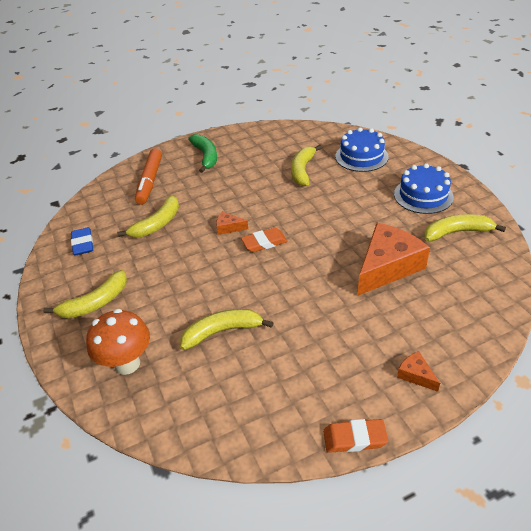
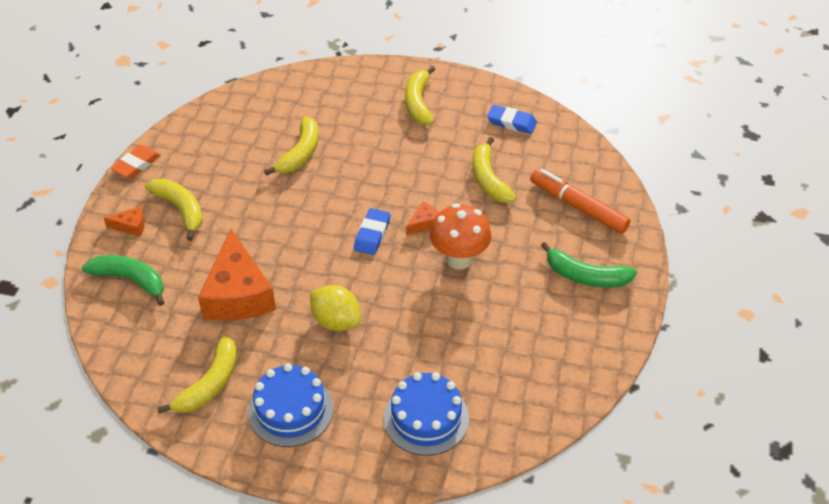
camera: 125 degrees right, 5 degrees up
(127, 364) = (332, 95): orange mushroom -> orange mushroom (459, 259)
(264, 242) = (372, 234): orange eraser -> blue eraser
(302, 170) = (459, 341): yellow banana -> yellow banana (180, 210)
(348, 215) = (336, 321): none -> yellow lemon
(454, 329) = (130, 280): none -> green banana

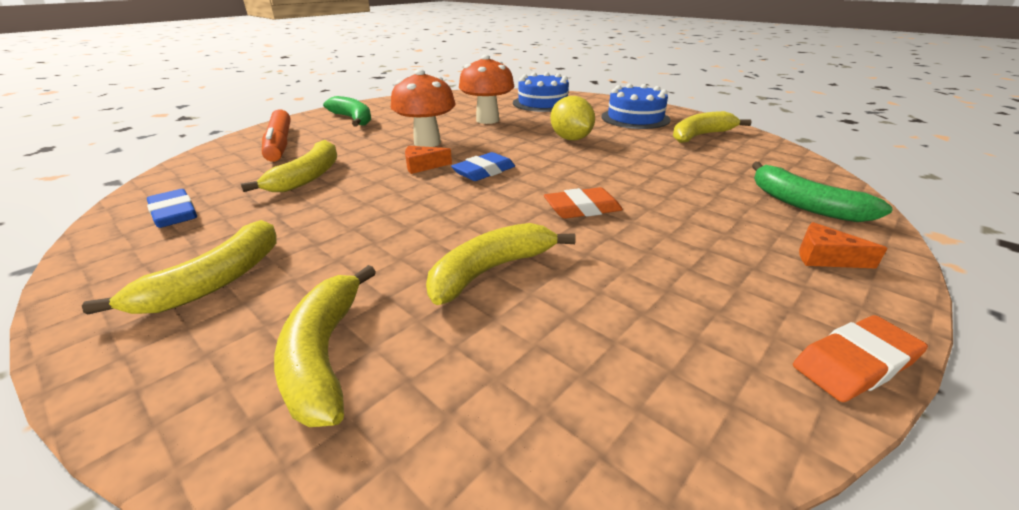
camera: 150 degrees left, 15 degrees down
(180, 210) = (733, 254): yellow banana -> yellow banana (324, 354)
(238, 294) = (660, 168): orange cheese -> none
(277, 218) = (582, 208): none -> orange eraser
(449, 333) = (487, 120): none -> orange mushroom

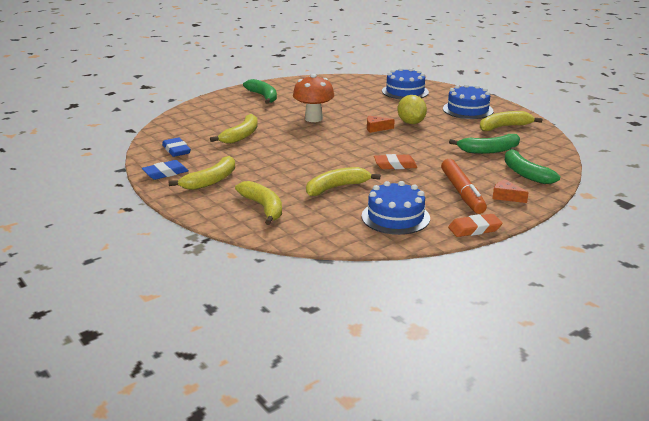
camera: 10 degrees right, 5 degrees down
(280, 144) = (218, 112): orange marker -> orange marker (462, 193)
(324, 354) = (263, 207): yellow banana -> yellow banana turned 150 degrees clockwise
(423, 166) = (309, 134): orange cheese -> orange cheese (376, 128)
(484, 171) = (346, 140): blue eraser -> blue eraser (165, 173)
(487, 120) = (358, 104): orange mushroom -> none
(651, 346) = (395, 217): none -> blue cake
(711, 170) = (489, 150): none -> green banana

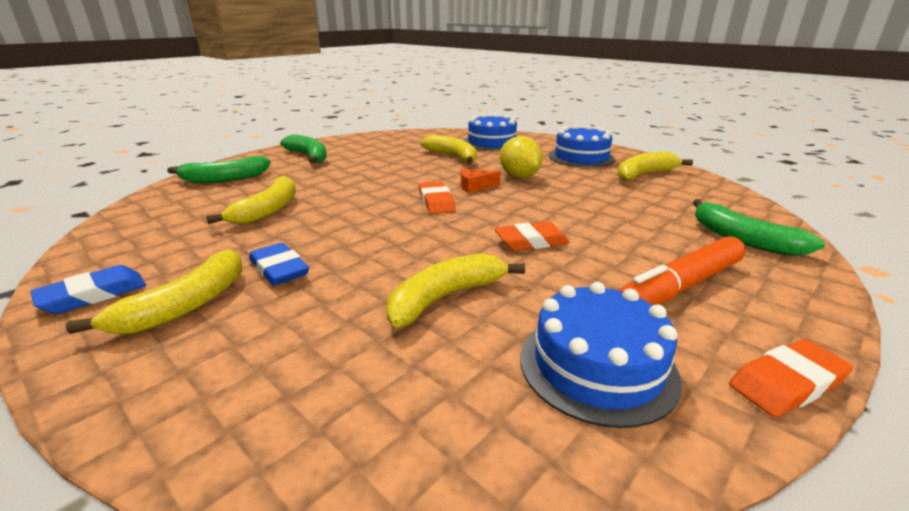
camera: 10 degrees left, 0 degrees up
(176, 150) = (142, 243): blue eraser -> blue eraser (279, 269)
(263, 207) = (292, 371): yellow banana -> yellow banana (453, 157)
(313, 119) = (381, 179): orange mushroom -> none
(346, 137) = (436, 202): none -> orange eraser
(462, 193) = (679, 287): orange marker -> orange marker turned 75 degrees clockwise
(489, 150) = (654, 207): green banana -> green banana (224, 179)
(506, 196) = (761, 288): orange cheese -> none

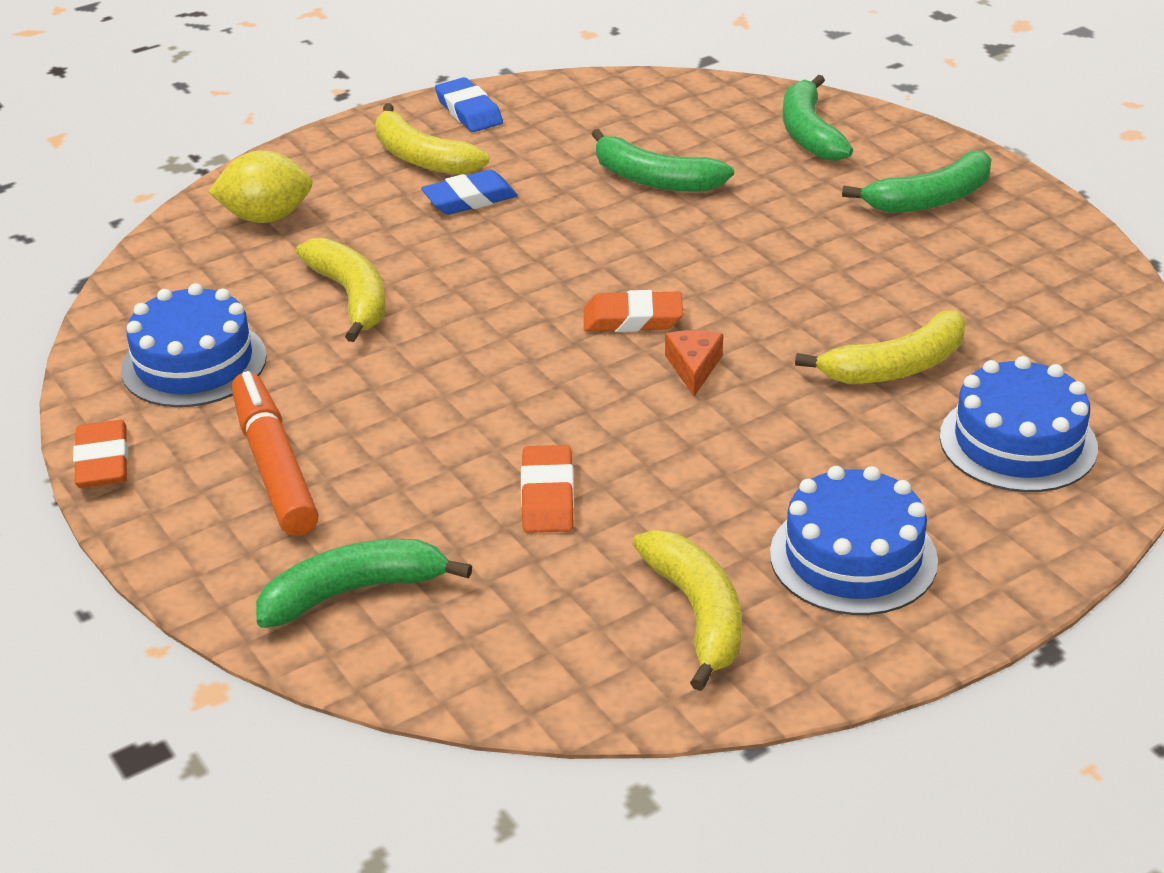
camera: 105 degrees right, 10 degrees up
(268, 210) = (654, 179): yellow banana -> green banana
(519, 176) = (735, 430): yellow lemon -> yellow lemon (266, 217)
(531, 241) = (450, 381): orange eraser -> orange eraser (547, 496)

